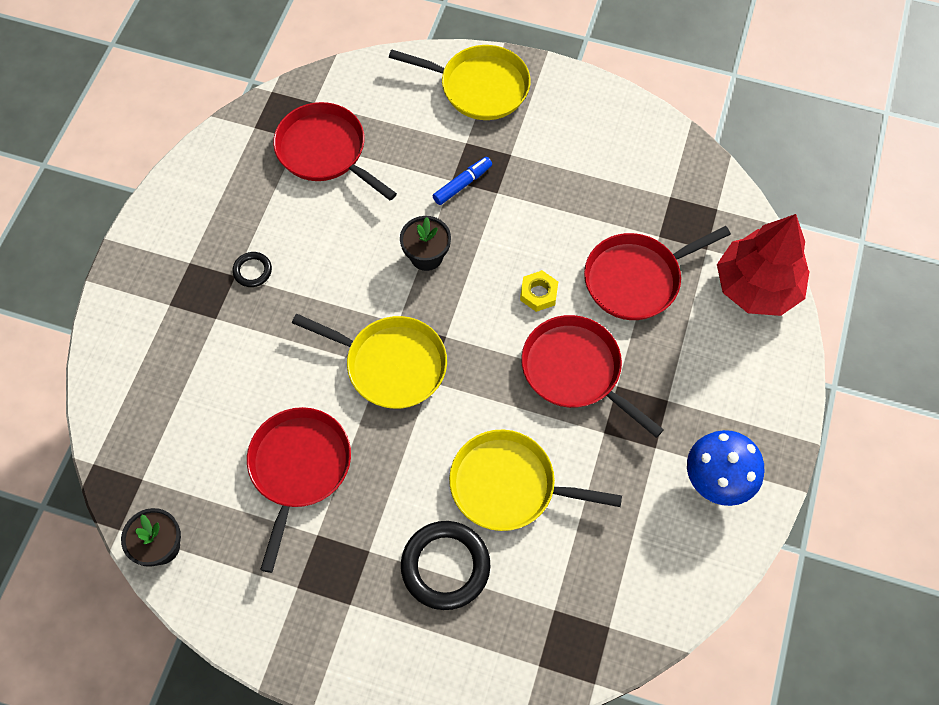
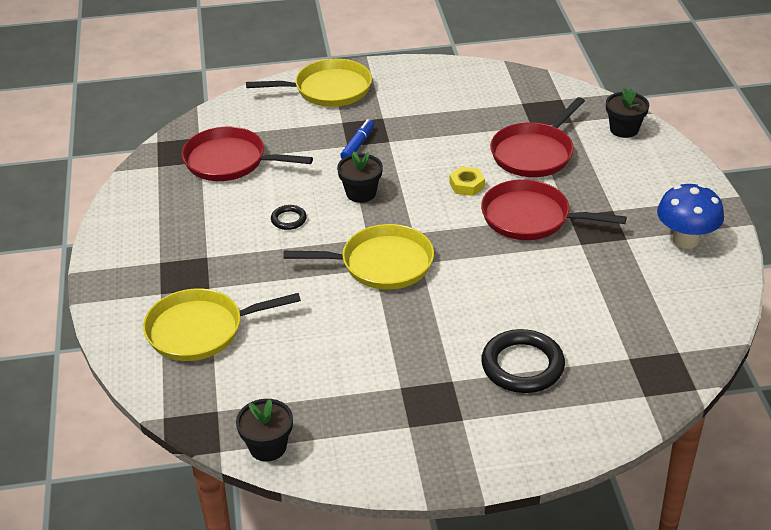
camera: 25 degrees left, 25 degrees down
(252, 271) = (220, 249): black ring -> black ring (288, 219)
(299, 467) = (353, 352): red pan -> none
(508, 485) = (533, 299): yellow pan -> yellow pan (200, 330)
(756, 286) = (624, 129): red tree -> black flower pot

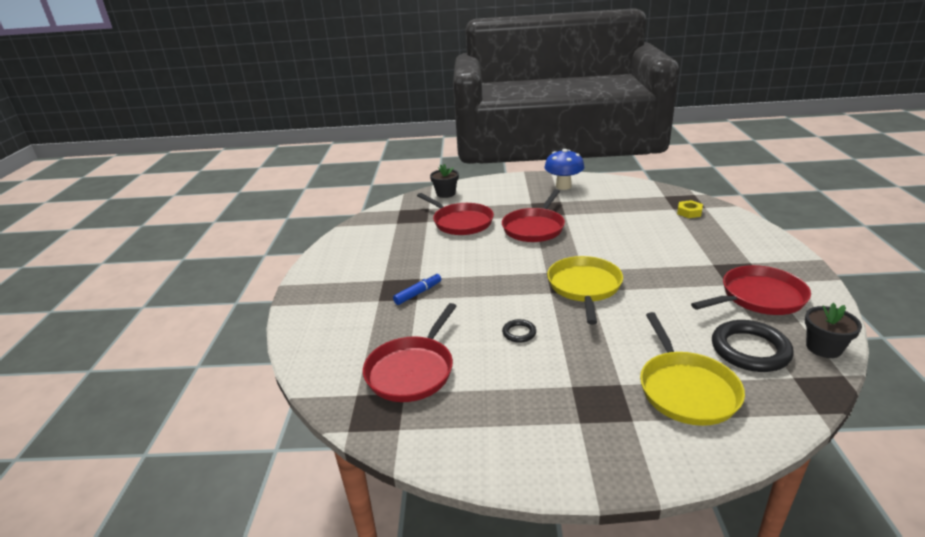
camera: 80 degrees left, 10 degrees down
(329, 89) = (321, 306): yellow pan -> none
(358, 145) = (418, 293): blue marker -> blue marker turned 105 degrees clockwise
(361, 193) = (489, 294): black flower pot -> none
(372, 412) = (759, 297): none -> red pan
(467, 185) = (491, 248): yellow nut -> yellow nut (689, 212)
(522, 366) = (690, 239): black ring -> black ring (750, 350)

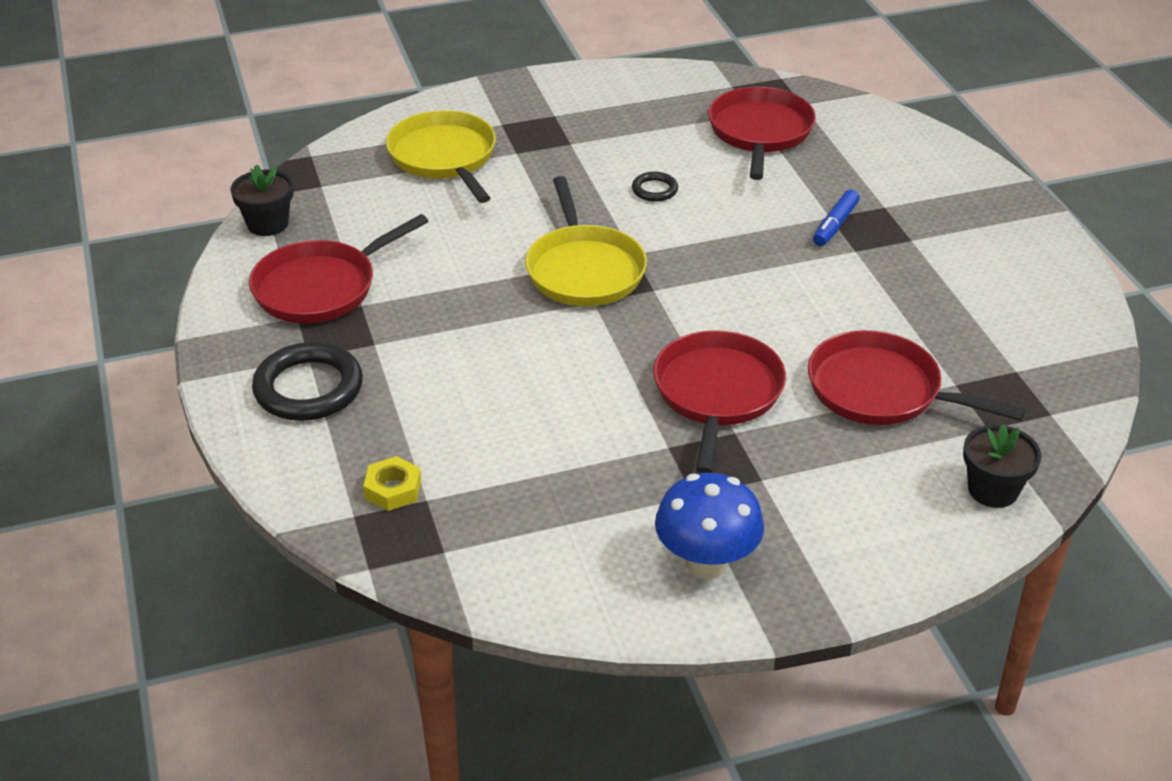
camera: 160 degrees right, 10 degrees up
(750, 350) = (360, 209): black ring -> black ring (308, 388)

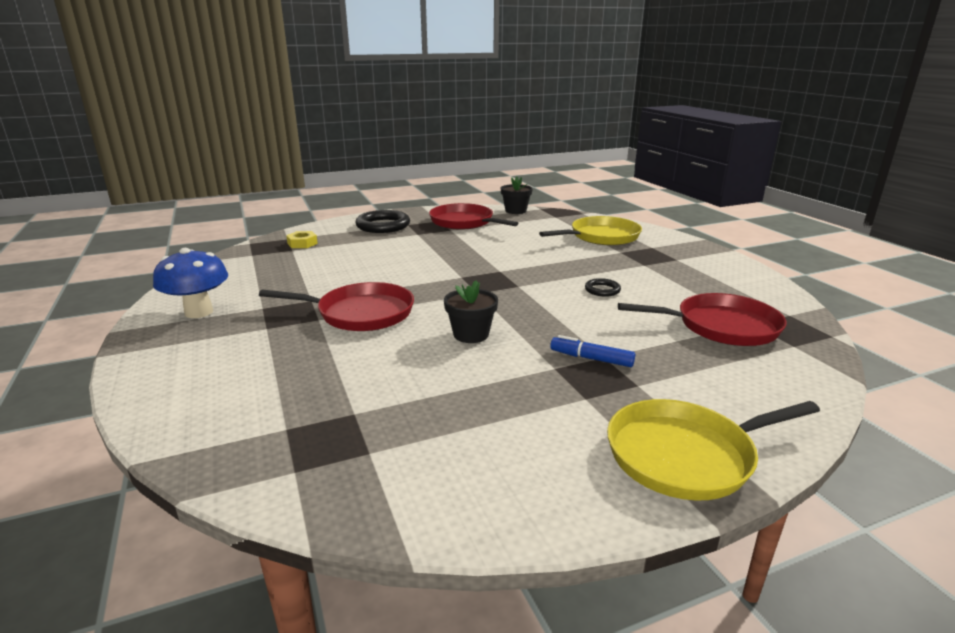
camera: 85 degrees right, 15 degrees down
(584, 270) = (495, 273): yellow pan -> yellow pan (685, 455)
(880, 390) = (352, 374): red pan -> none
(993, 490) = (202, 425): black flower pot -> black flower pot (471, 334)

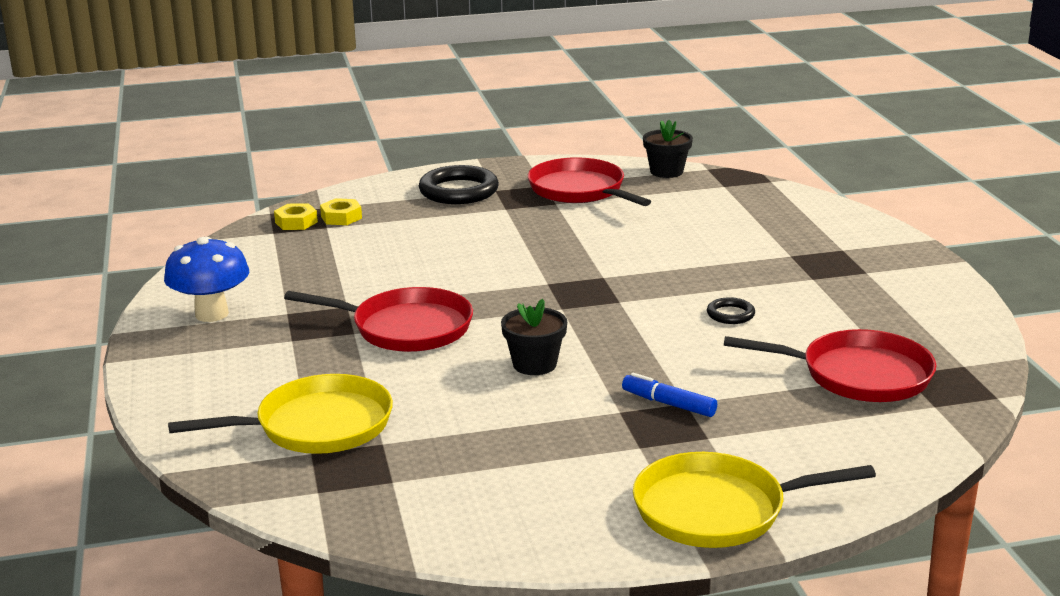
camera: 10 degrees right, 0 degrees up
(269, 248) = (296, 222): none -> yellow nut
(601, 237) = (776, 227): yellow pan -> yellow pan (317, 426)

